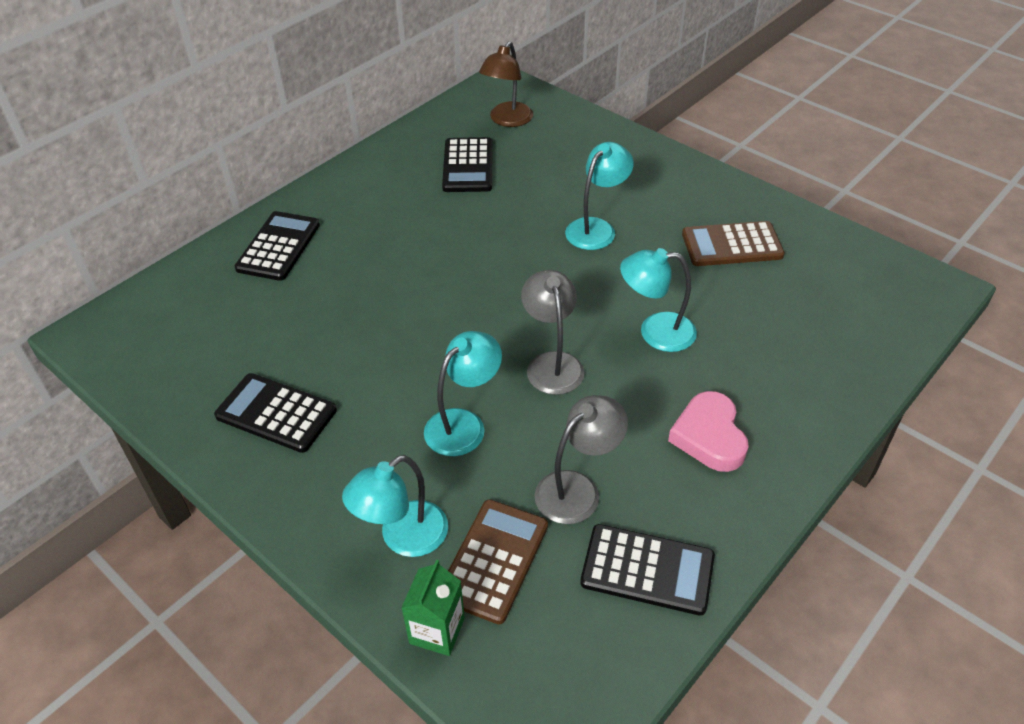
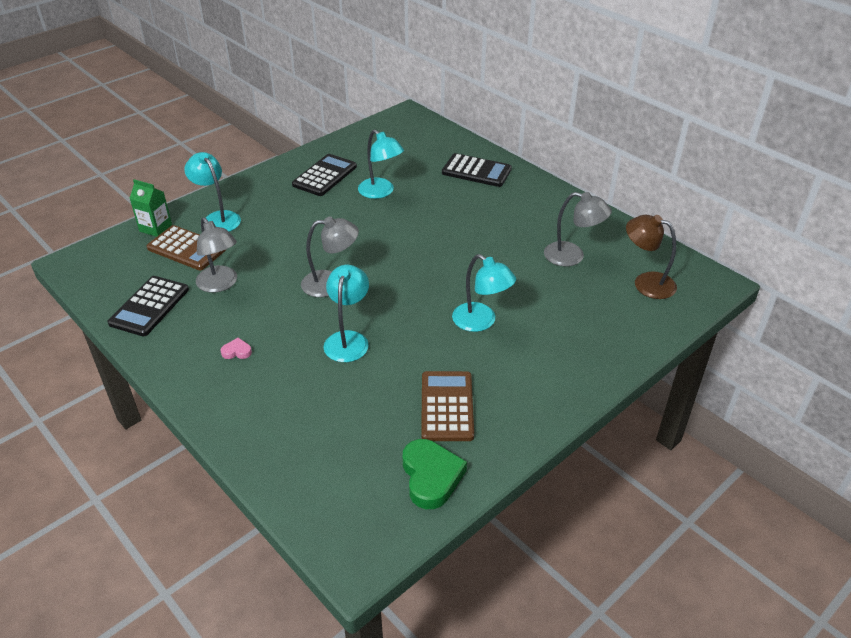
camera: 95 degrees right, 5 degrees down
(464, 424) = (291, 242): turquoise lamp -> turquoise lamp (381, 192)
(468, 166) = (572, 256): black calculator -> grey lamp
(709, 436) = (237, 351): pink heart -> pink heart, size x0.46
(825, 249) = (431, 476): none -> green heart

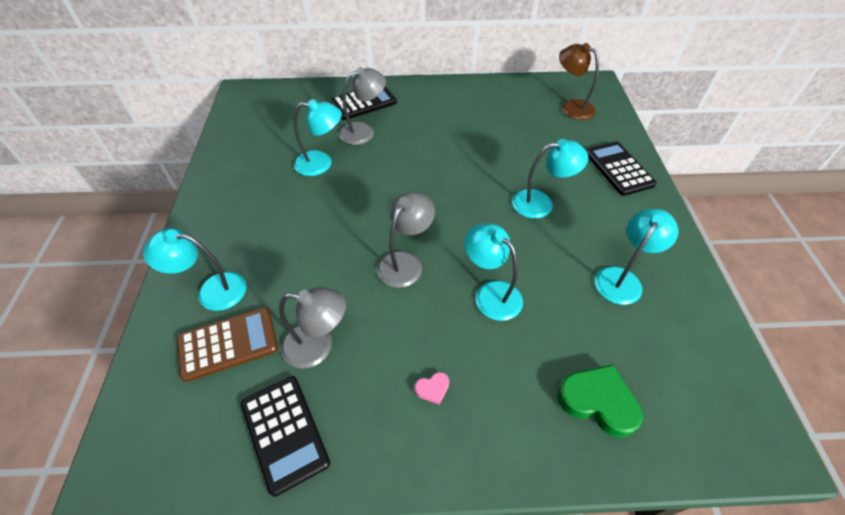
camera: 50 degrees left, 10 degrees up
(155, 228) = (157, 353): green carton -> none
(237, 351) = (433, 389): pink heart -> pink heart turned 150 degrees counterclockwise
(325, 176) = (253, 182): black calculator -> black calculator (618, 169)
(431, 476) = (697, 335): green heart -> green heart (598, 402)
(447, 406) = (622, 278): brown calculator -> turquoise lamp
(572, 256) = (512, 119): grey lamp -> grey lamp (364, 131)
(646, 282) = (571, 107): brown lamp -> brown lamp turned 60 degrees clockwise

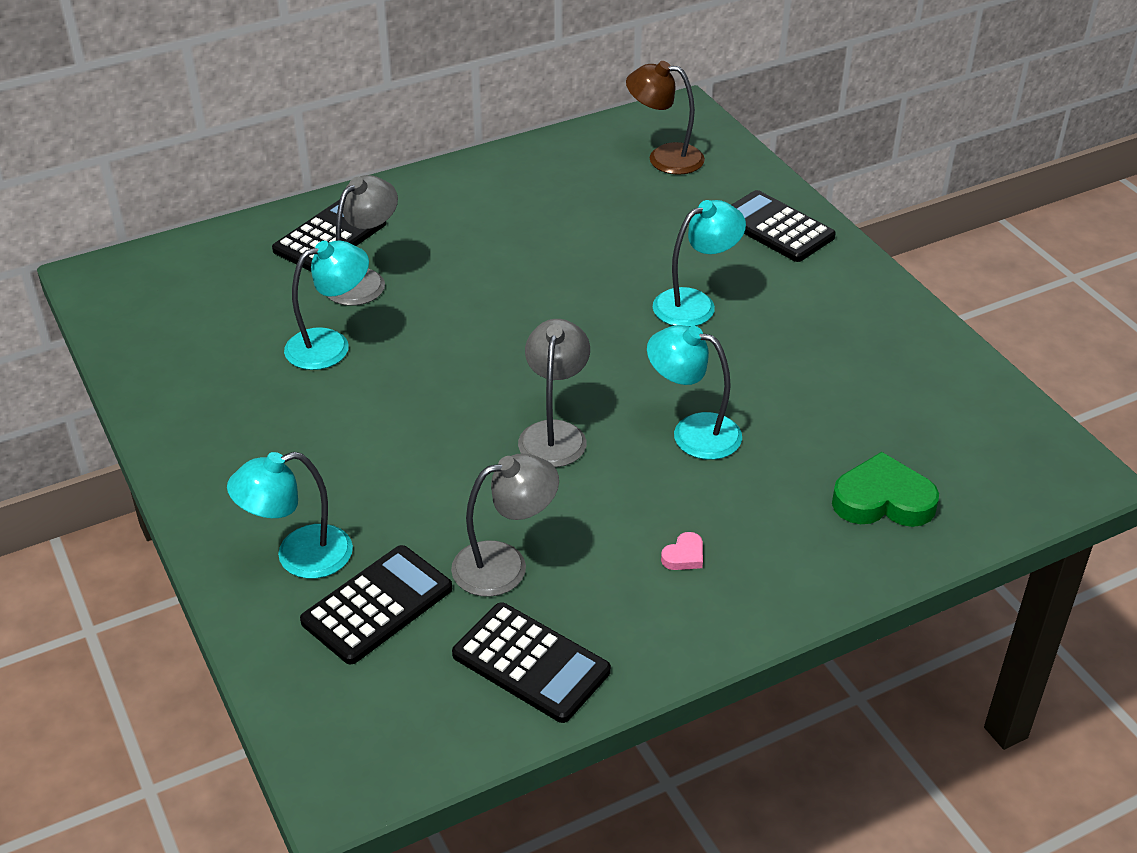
camera: 25 degrees left, 10 degrees down
(228, 344) = (377, 605): brown calculator -> black calculator
(622, 278) = (847, 362): turquoise lamp -> none

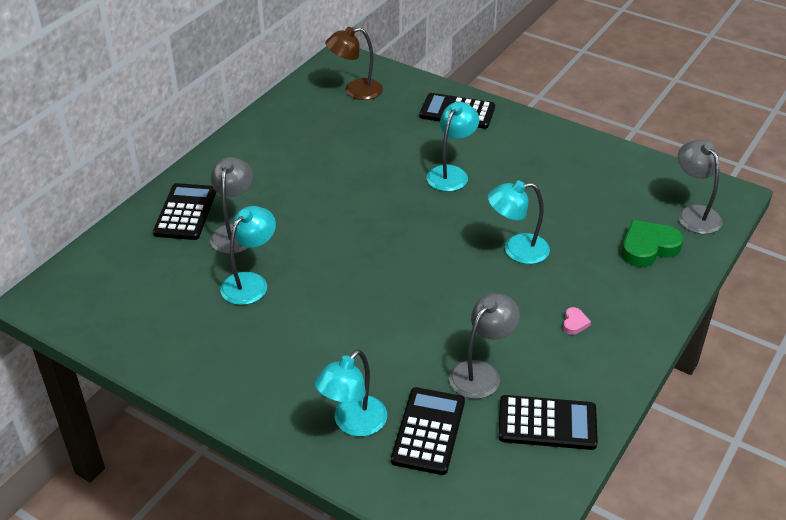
camera: 30 degrees left, 0 degrees up
(554, 433) = (439, 282): grey lamp -> grey lamp (694, 214)

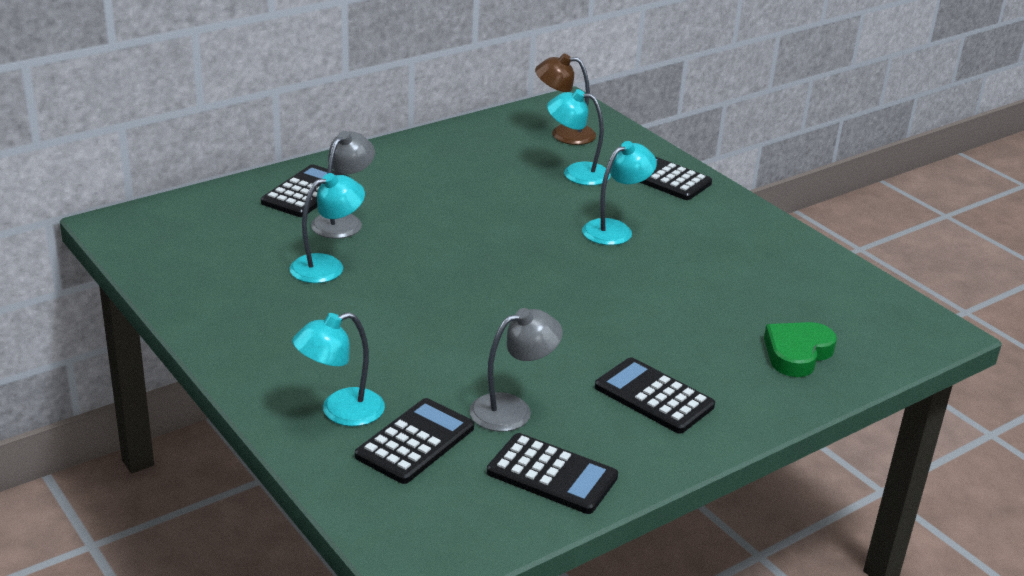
camera: 20 degrees right, 10 degrees down
(516, 250) = (637, 314): turquoise lamp -> turquoise lamp (576, 173)
(574, 323) = (654, 397): pink heart -> black calculator
(648, 247) = (797, 353): green heart -> green heart turned 45 degrees counterclockwise
(694, 214) = (880, 338): grey lamp -> none

